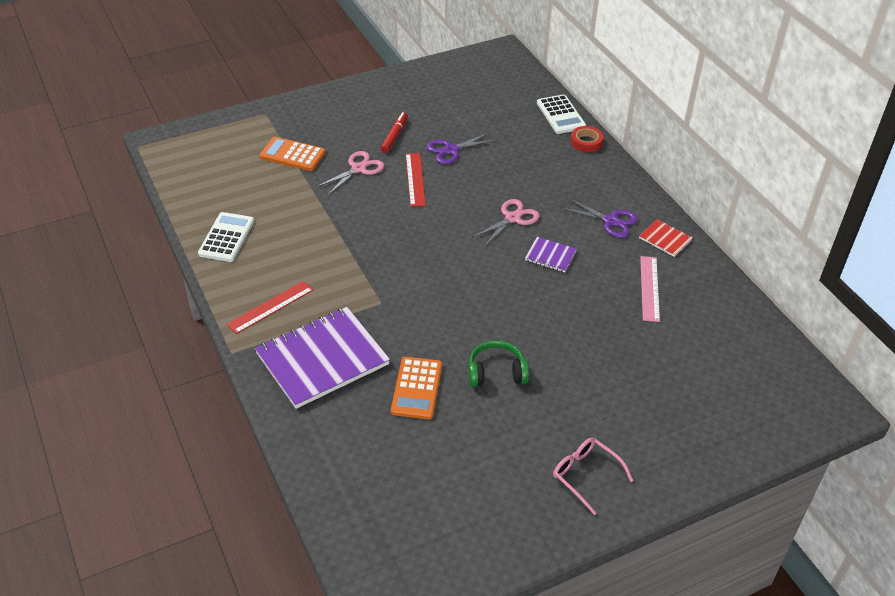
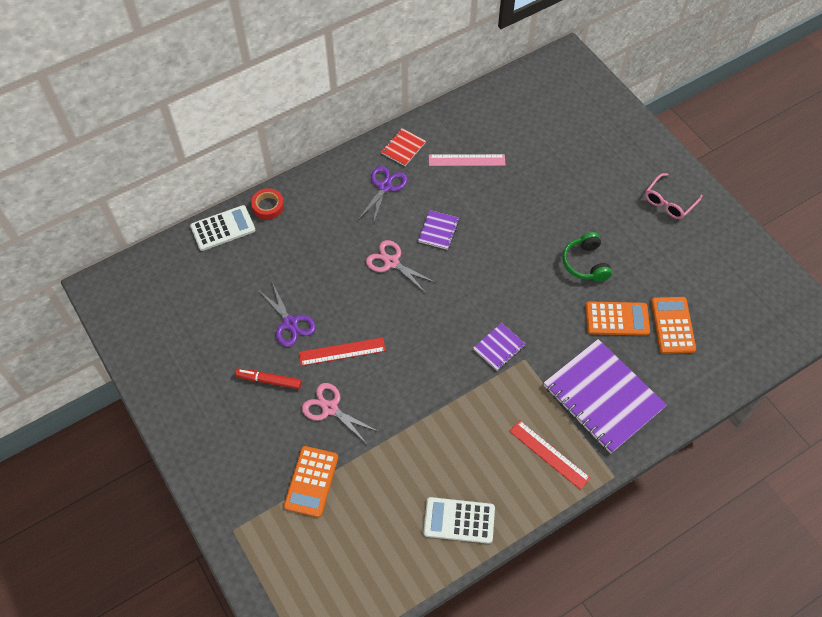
camera: 95 degrees left, 15 degrees up
(399, 285) = (499, 347): none -> purple notebook
(399, 440) = (672, 325): none -> orange calculator

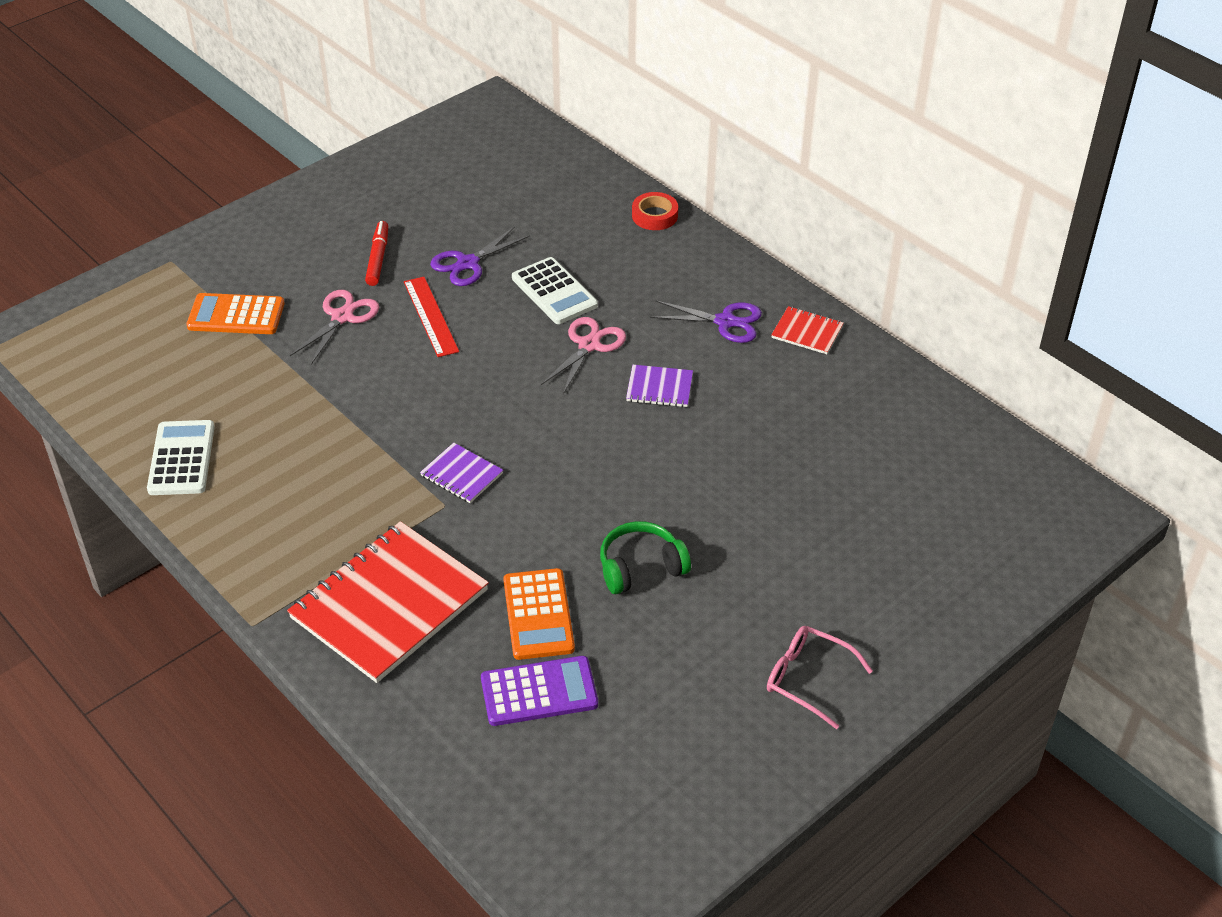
camera: 80 degrees right, 15 degrees down
(223, 228) = (606, 183): white calculator -> white calculator (554, 292)
(466, 160) = (808, 405): pink ruler -> none
(549, 454) = (285, 546): red ruler -> none
(603, 397) = (389, 604): purple notebook -> red notebook
(672, 325) = (539, 692): orange calculator -> purple calculator

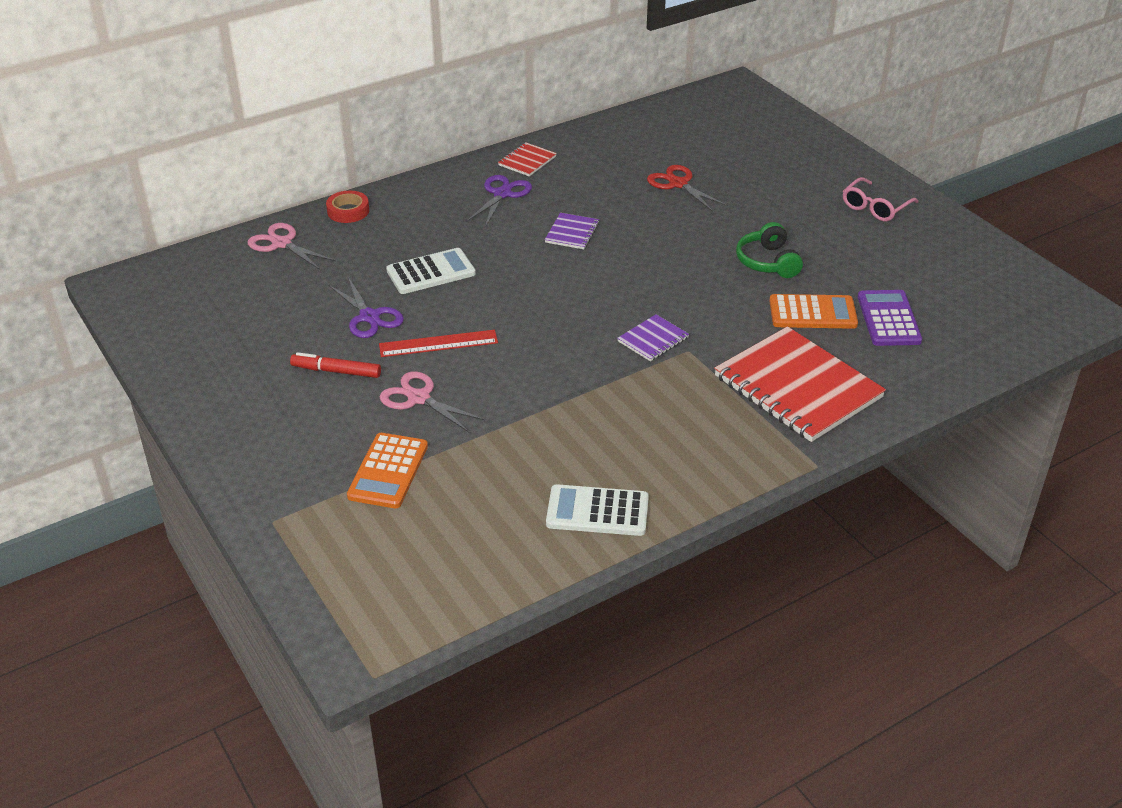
camera: 80 degrees left, 5 degrees down
(589, 345) = (509, 261): pink scissors -> pink scissors (281, 244)
(800, 470) = (678, 184): none -> red scissors

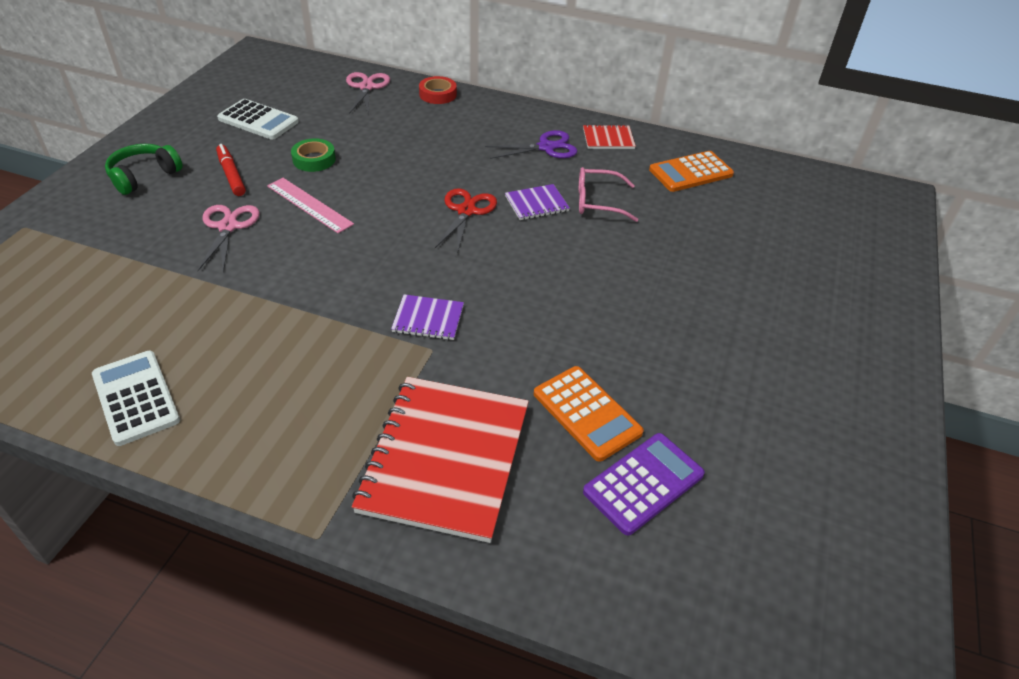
camera: 50 degrees right, 5 degrees up
(369, 317) = (314, 159): purple scissors -> green tape
(388, 471) = (120, 253): orange calculator -> orange calculator (690, 172)
(431, 272) = (400, 161): white calculator -> white calculator (258, 120)
(438, 343) = (309, 205): red ruler -> pink ruler
(678, 184) = (687, 229): red scissors -> red scissors (466, 211)
(768, 262) = (636, 341): green headphones -> green headphones (144, 176)
(875, 207) = (835, 380): pink glasses -> pink glasses (598, 202)

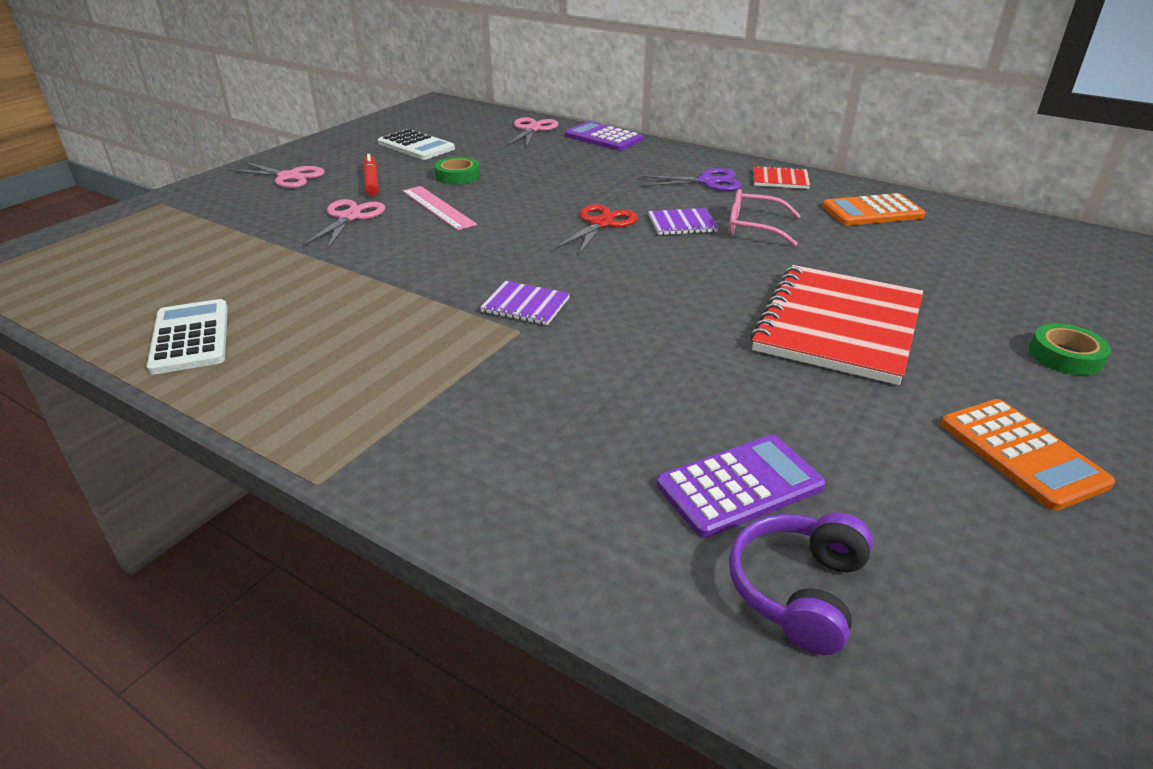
camera: 15 degrees right, 10 degrees down
(144, 176) = (289, 177): green headphones -> pink scissors
(438, 94) = (603, 138): red tape -> purple calculator
(445, 458) = (496, 429): red notebook -> red notebook (838, 326)
(586, 413) = (685, 408): orange calculator -> orange calculator (1021, 453)
(701, 569) = (798, 590): none -> purple headphones
(852, 319) = (1065, 356): none -> green tape

